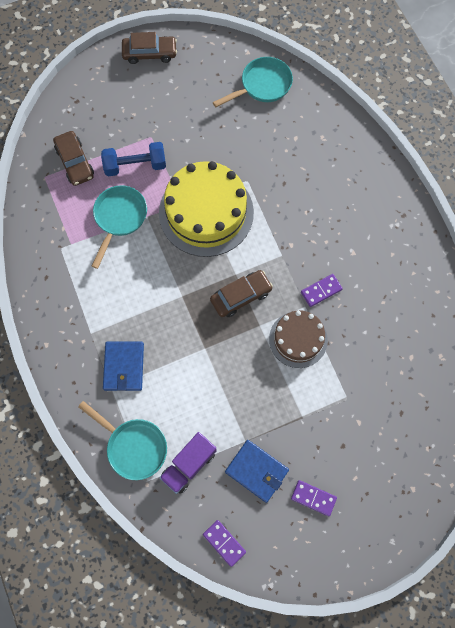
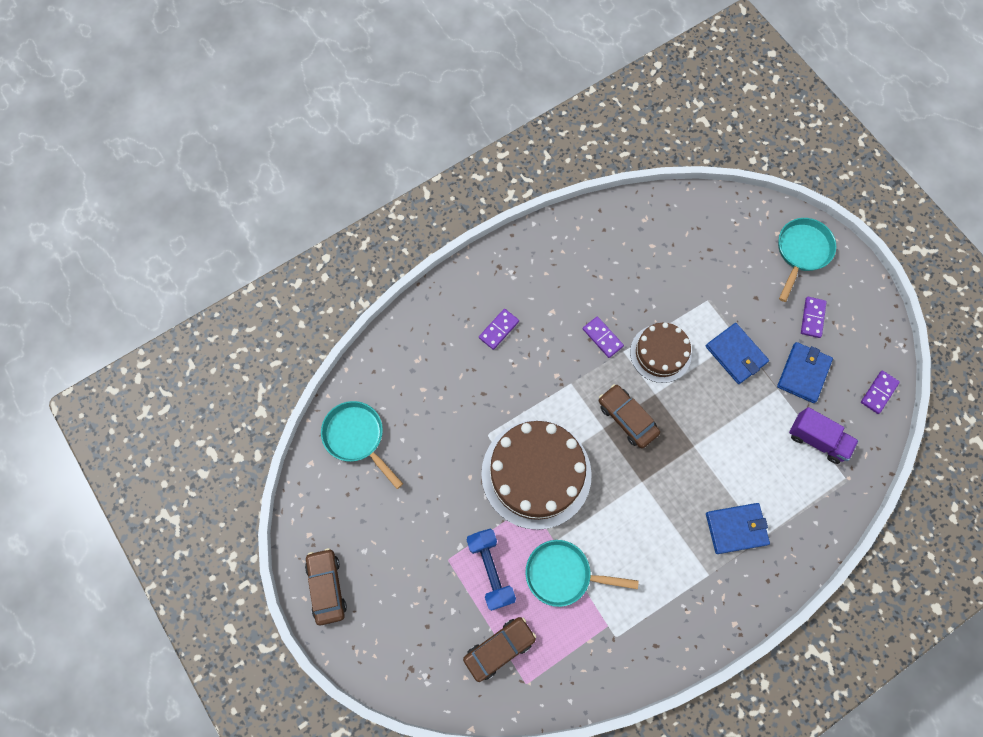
camera: 100 degrees left, 0 degrees up
(133, 446) = (816, 499): turquoise pan -> turquoise pan (801, 252)
(206, 212) = (536, 474): yellow cake -> brown cake
(286, 410) = (736, 354): none -> blue wallet
(341, 205) = (498, 329): none -> purple domino

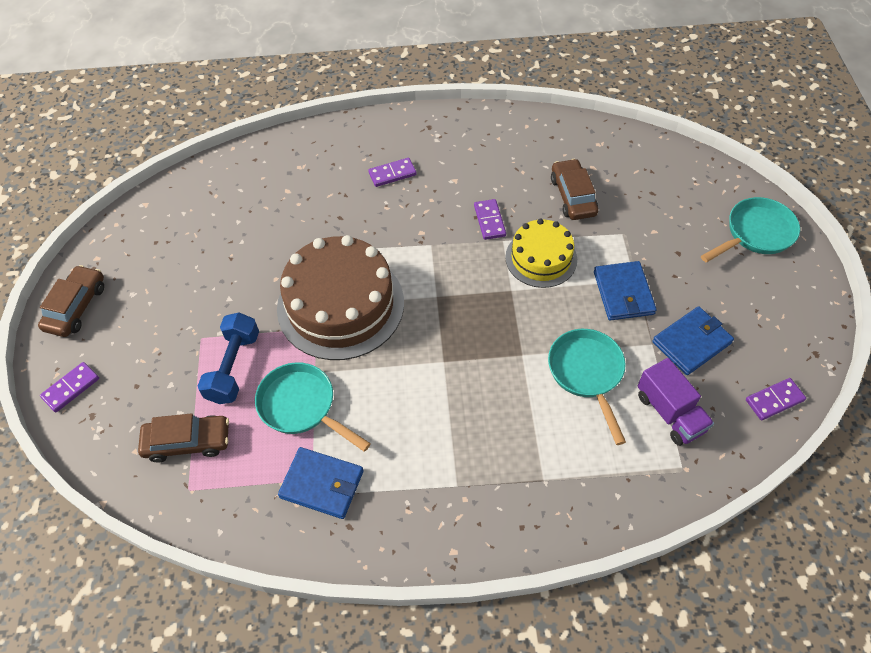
camera: 30 degrees right, 15 degrees down
(357, 437) = (200, 202): turquoise pan -> turquoise pan (587, 374)
(627, 418) = (467, 299): brown car -> brown car (573, 196)
(660, 353) = (541, 258): brown cake -> yellow cake
(736, 528) = (518, 455): blue wallet -> blue wallet (322, 484)
(812, 318) = (733, 296): purple domino -> purple domino (71, 388)

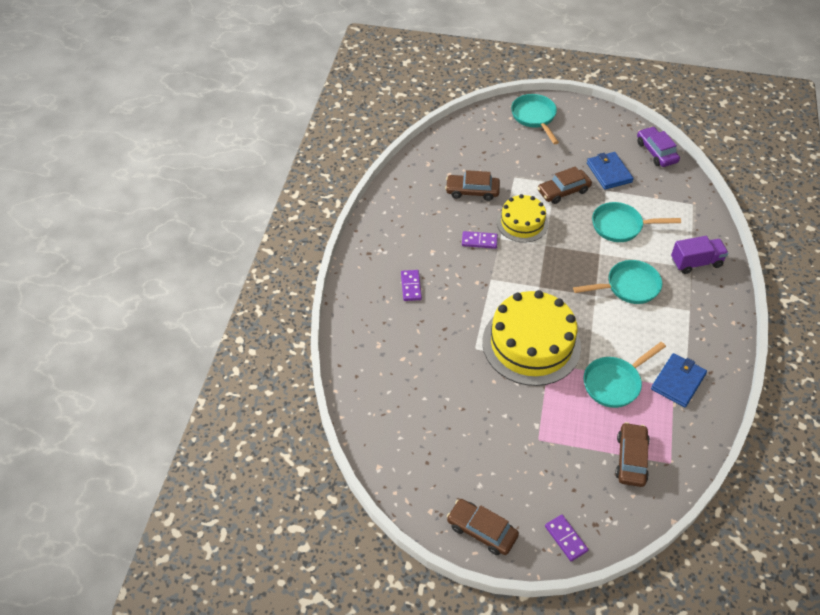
camera: 75 degrees left, 5 degrees down
(233, 367) = (571, 420): blue dumbbell -> none
(340, 305) = (531, 344): brown cake -> yellow cake
(474, 399) = (628, 286): none -> turquoise pan
(623, 293) = (563, 191): blue wallet -> brown car
(670, 412) = (656, 197): purple truck -> purple truck (696, 262)
(774, 400) = (656, 152): purple domino -> purple car

